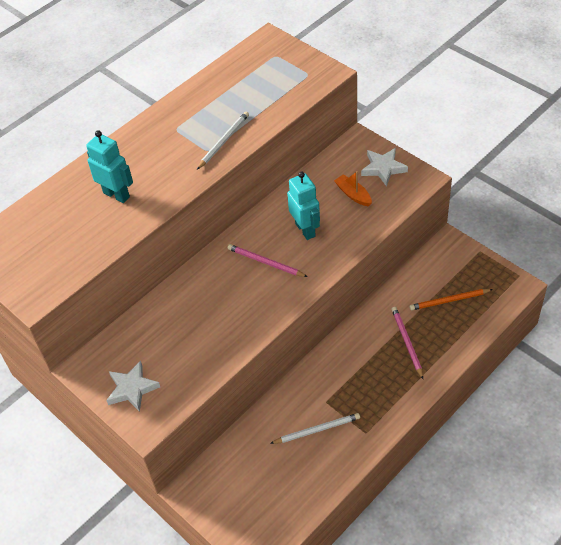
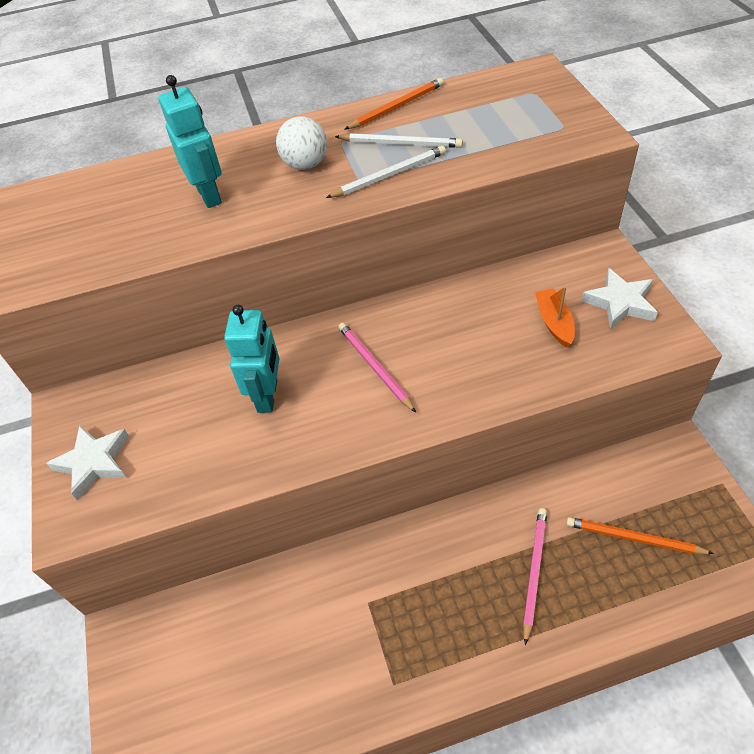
camera: 30 degrees right, 0 degrees up
(164, 153) = (305, 165): none -> white ball
(194, 93) = (396, 107): none -> orange pencil
(305, 230) = (457, 344): turquoise robot -> turquoise robot (268, 396)
(317, 430) = (330, 639): white pencil -> white pencil (401, 143)

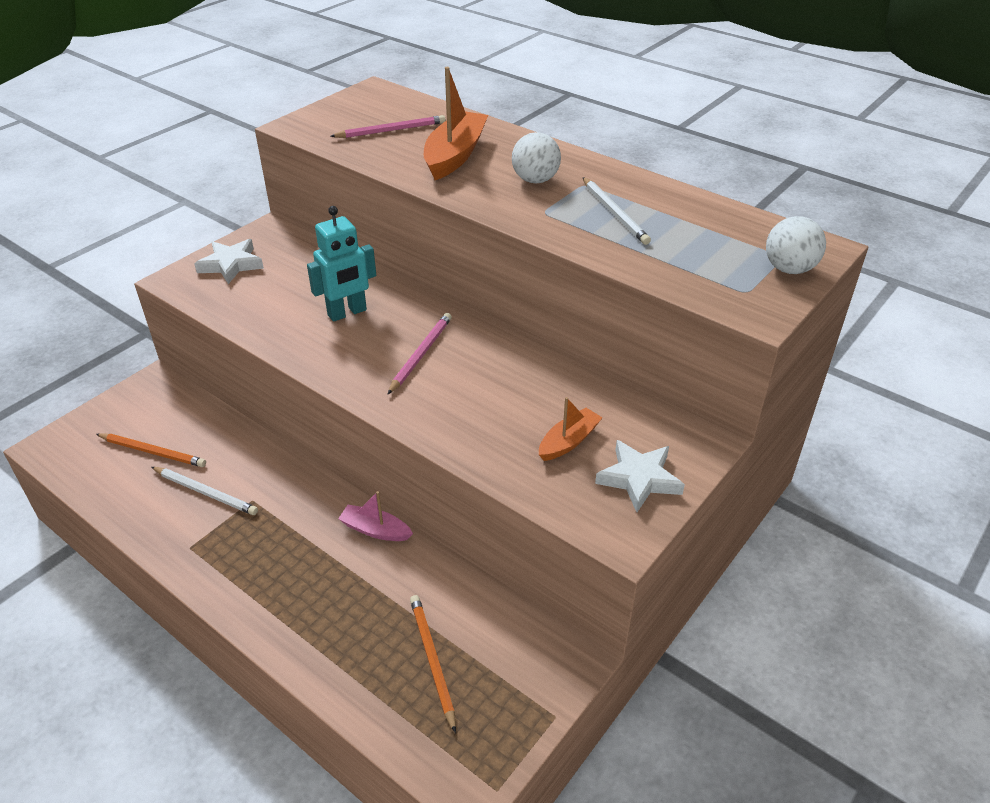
camera: 50 degrees right, 10 degrees down
(209, 195) = (455, 155): turquoise robot -> orange boat
(389, 175) = (565, 223): white pencil -> white pencil (206, 492)
(396, 107) = (664, 192): orange pencil -> orange pencil (153, 452)
(472, 517) = (375, 530): none -> pink boat
(534, 572) = (346, 596): pink pencil -> pink pencil (391, 130)
(552, 96) = (789, 269): none -> white ball

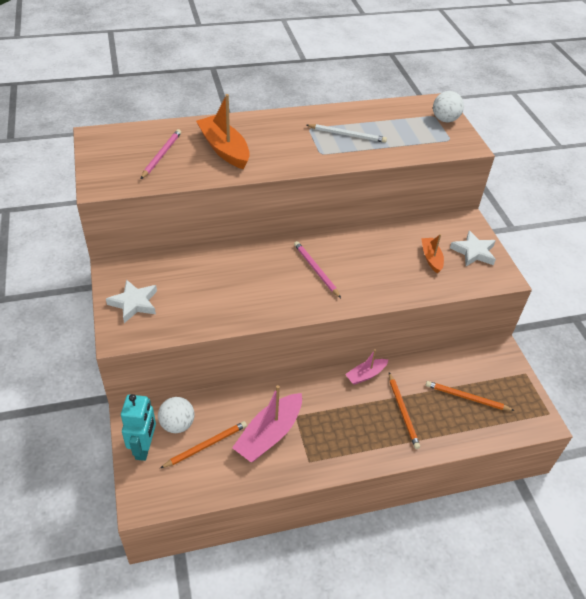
camera: 55 degrees left, 5 degrees up
(206, 492) = (269, 434): white pencil -> pink boat
(343, 599) = (403, 411): none -> orange pencil
(347, 313) = (247, 278): turquoise robot -> turquoise robot (144, 448)
(535, 180) = (286, 139): white ball -> white ball (177, 424)

